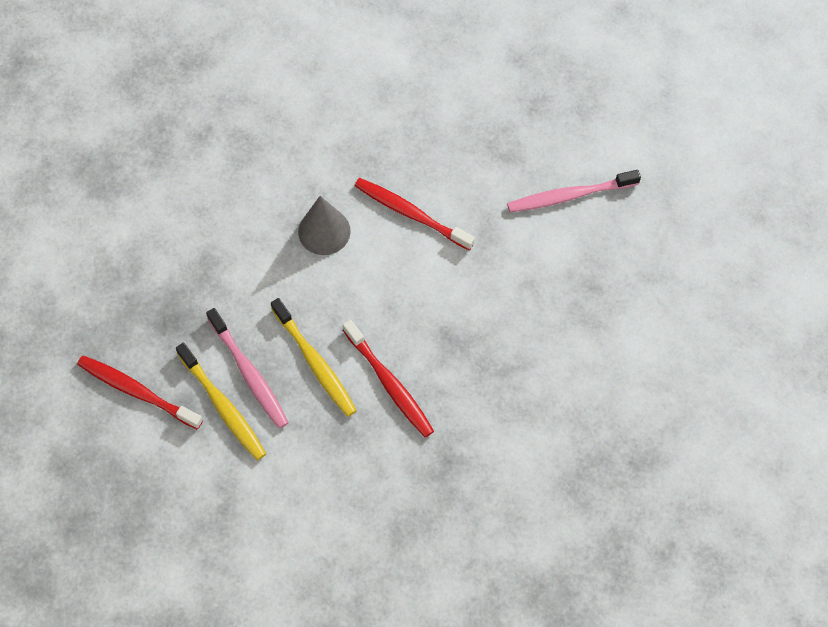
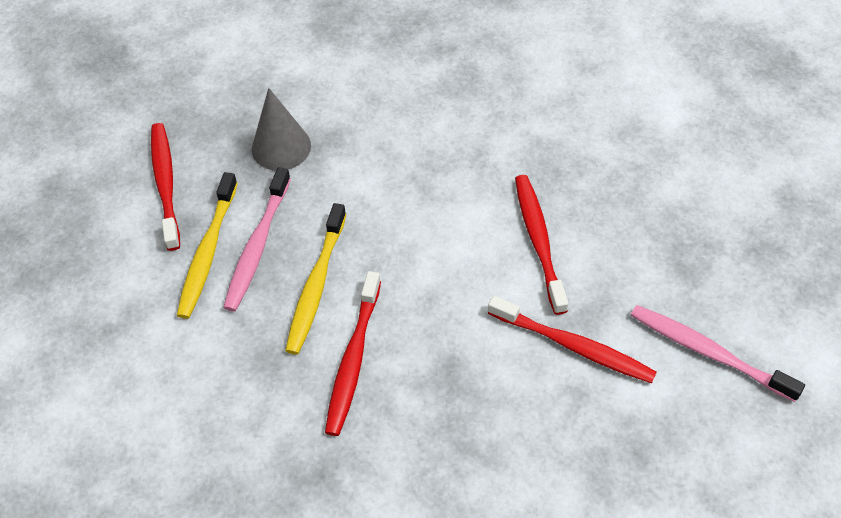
camera: 50 degrees right, 10 degrees down
(324, 231) = (449, 193): grey cone -> grey cone (281, 147)
(498, 259) = (573, 346): none -> red toothbrush

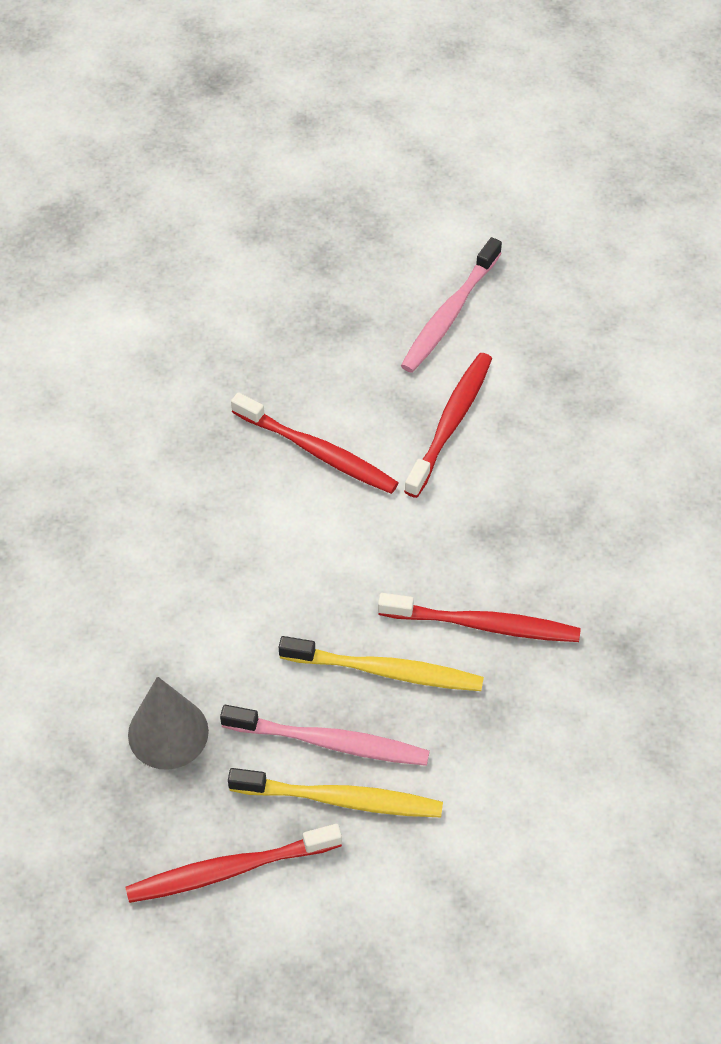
camera: 95 degrees left, 0 degrees up
(539, 241) = (317, 451): red toothbrush -> red toothbrush turned 135 degrees counterclockwise

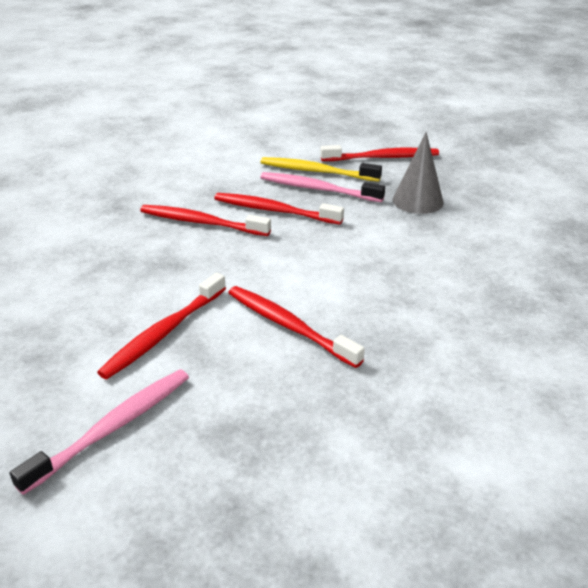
camera: 170 degrees left, 20 degrees down
(385, 671) = (275, 211): yellow toothbrush -> red toothbrush

